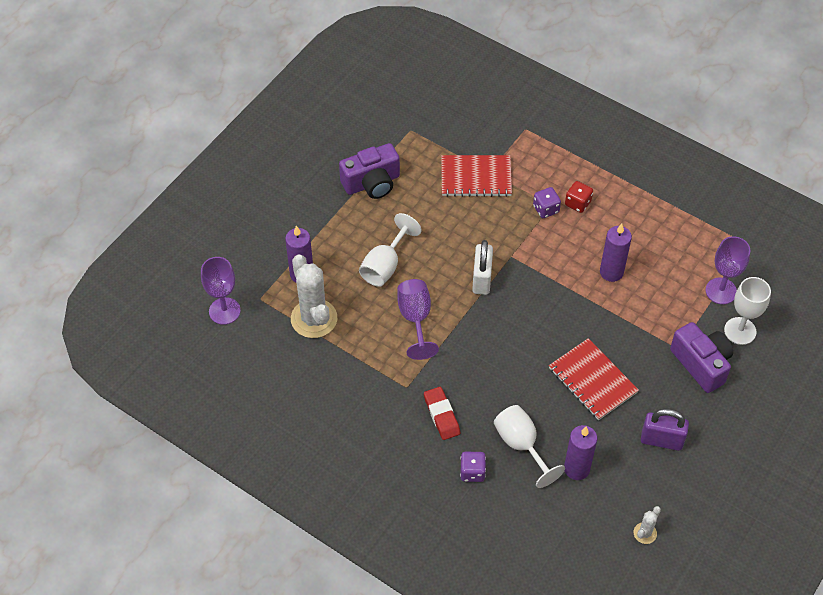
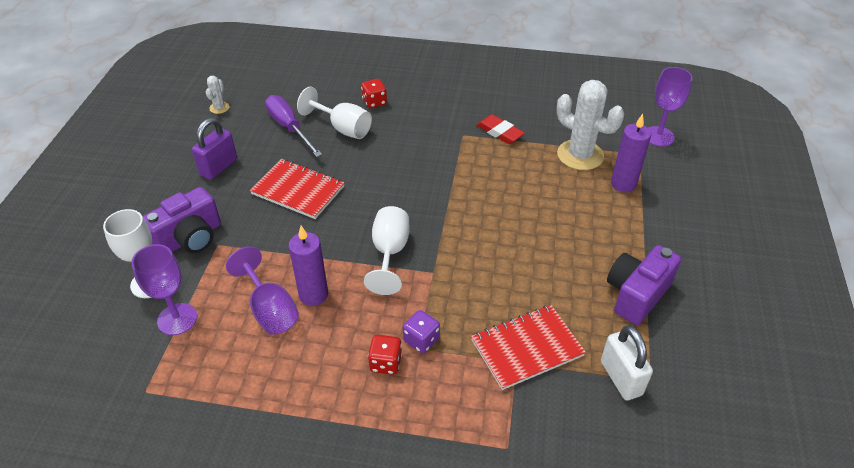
camera: 155 degrees right, 10 degrees down
(385, 266) = (554, 217): white goblet -> white goblet (390, 252)
(415, 319) = (491, 184): purple goblet -> purple goblet (270, 309)
(441, 415) = (421, 127): red eraser -> red eraser (499, 132)
(472, 472) = (374, 102): purple dice -> red dice
(482, 279) = (450, 239): white padlock -> white padlock (621, 378)
(576, 469) = (289, 128): purple candle -> purple screwdriver
(661, 440) = (219, 167): purple padlock -> purple padlock turned 45 degrees counterclockwise
(701, 364) = (190, 238): purple camera -> purple camera turned 75 degrees counterclockwise

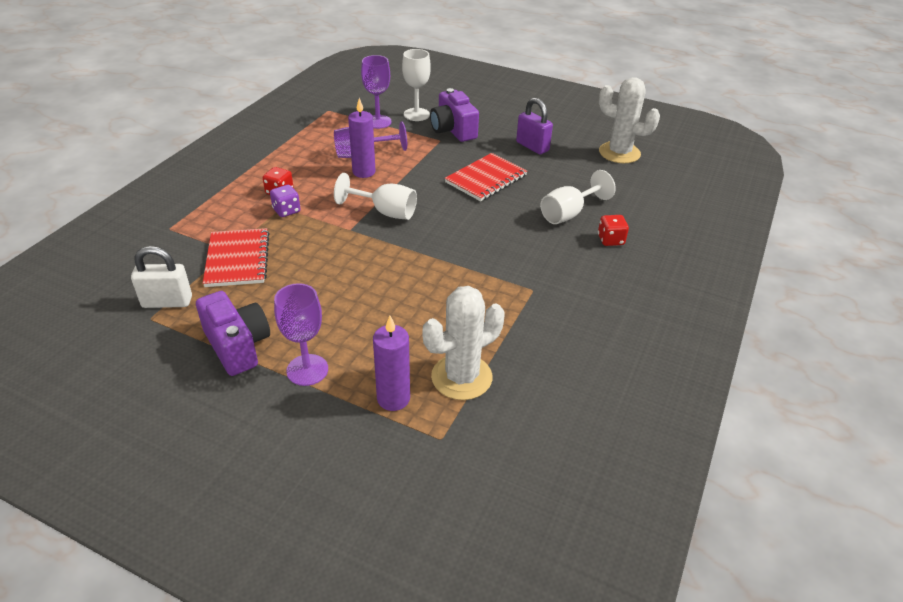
camera: 105 degrees right, 5 degrees down
(219, 108) = (619, 153): white cactus -> white cactus, size x2.18
(289, 128) = (578, 184): purple screwdriver -> none
(499, 132) = (529, 320): red eraser -> none
(658, 136) = (470, 478): purple goblet -> purple goblet (307, 370)

